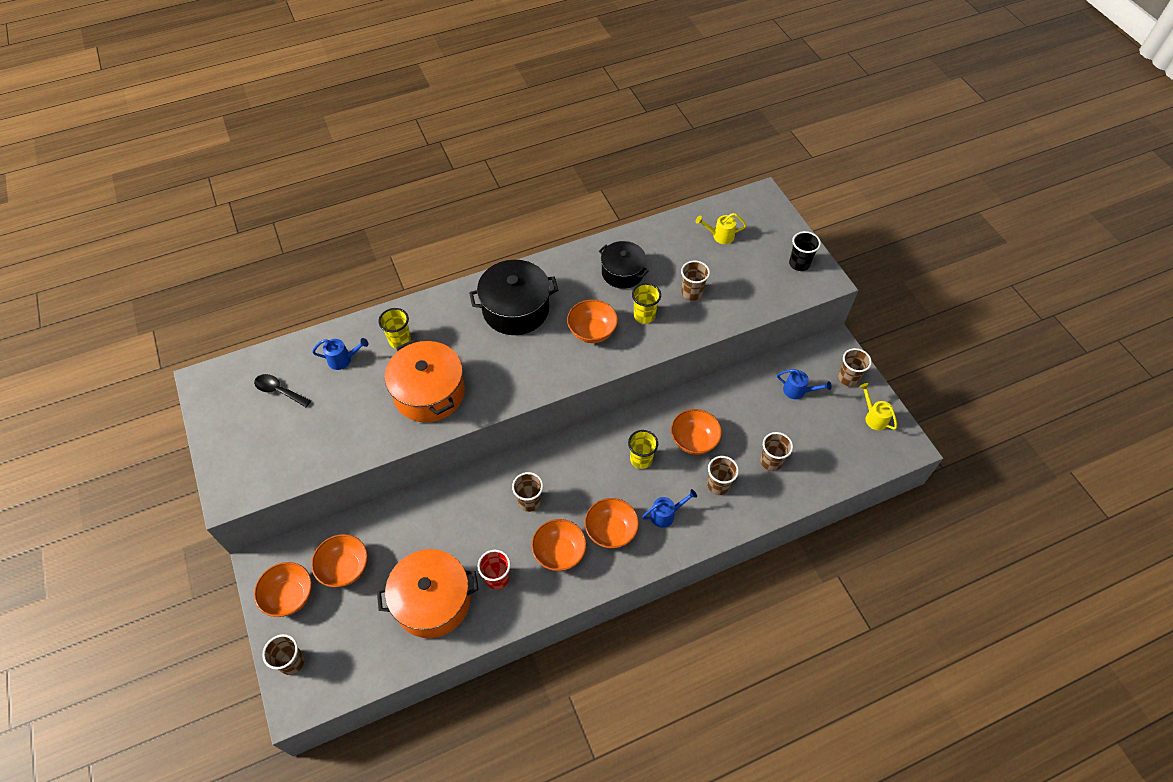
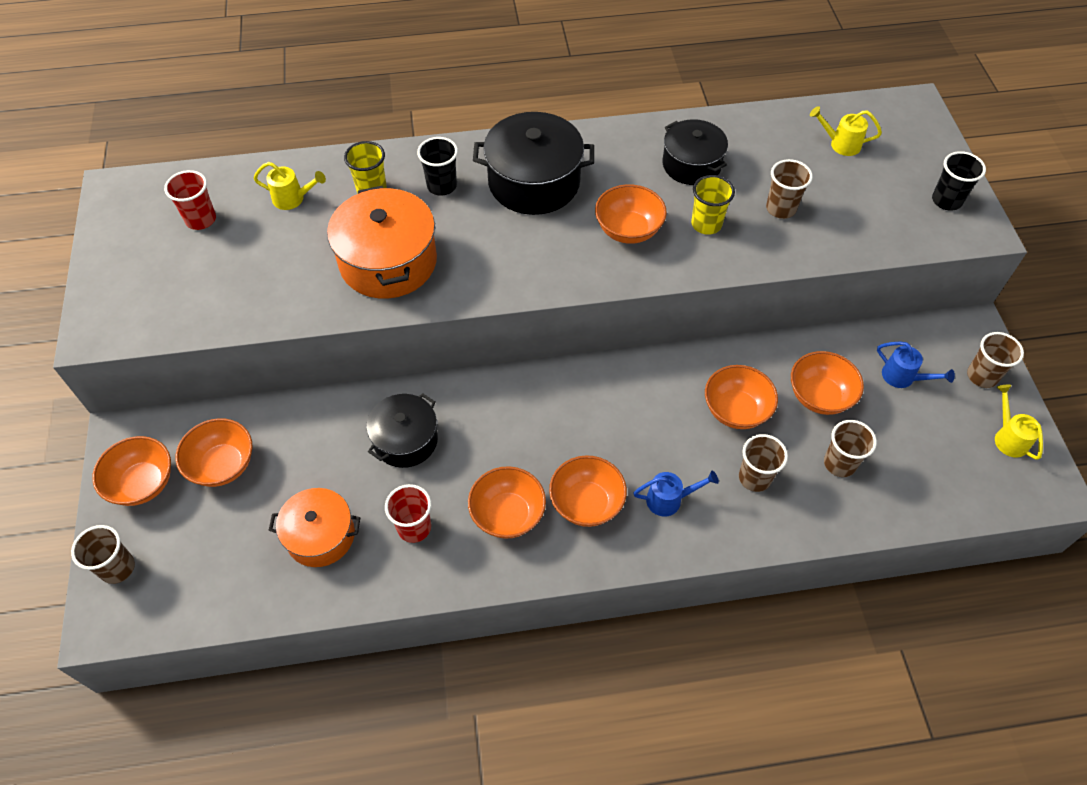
camera: 15 degrees right, 0 degrees up
(279, 391) = (201, 220): black spoon -> red cup
(343, 359) = (293, 199): blue watering can -> yellow watering can
(432, 601) = (320, 536): orange pot -> orange pot, size x0.65
(450, 326) = (442, 186): none -> black cup
(472, 517) = (405, 440): none -> black pot
(529, 501) = (487, 438): brown cup -> none
(641, 459) = (655, 418): yellow cup -> none
(746, 417) = (819, 396): none -> orange bowl

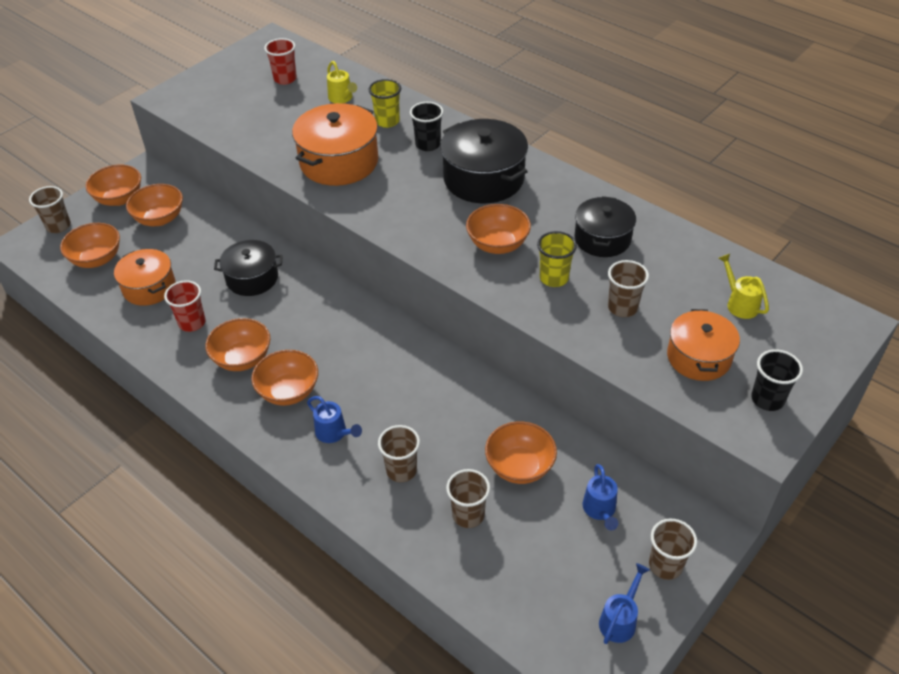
camera: 50 degrees right, 10 degrees down
(736, 410) = (451, 424): orange bowl -> orange bowl (97, 259)
(873, 205) = (699, 357): none -> orange pot
(1008, 437) = (620, 620): yellow watering can -> blue watering can

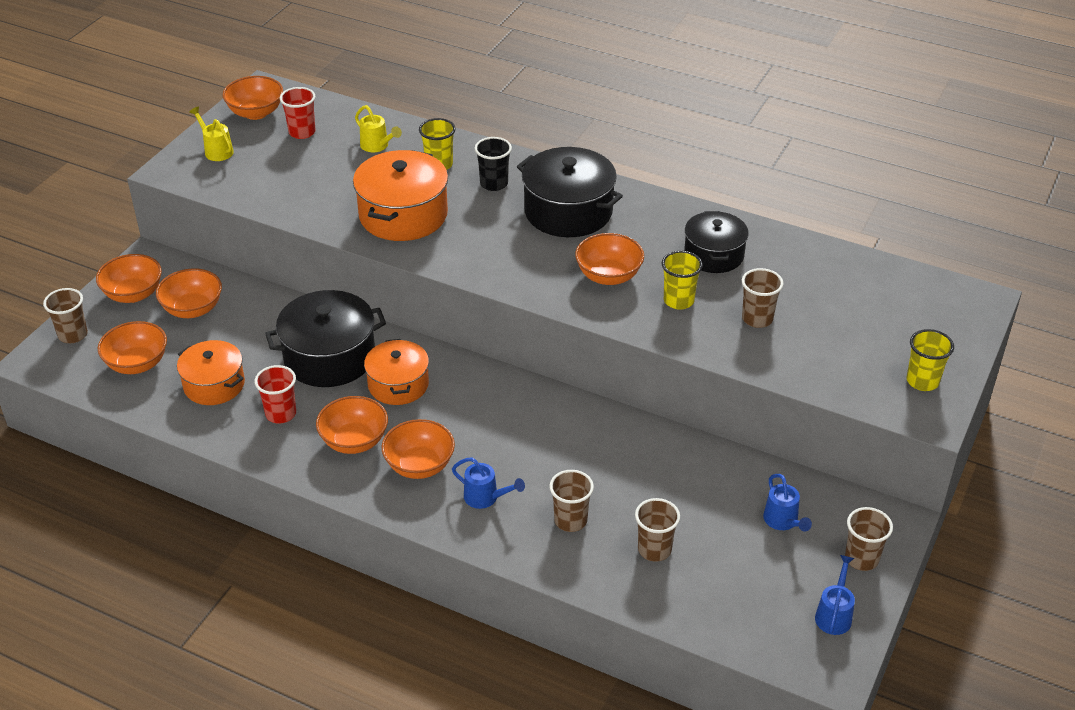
camera: 15 degrees left, 5 degrees down
(252, 278) = (329, 357): black pot -> black pot, size x1.53
(519, 466) = (689, 496): orange bowl -> orange bowl (256, 113)
(699, 357) = (846, 353): orange pot -> orange pot (398, 384)
(739, 303) = (869, 297): yellow watering can -> yellow watering can (216, 150)
(767, 399) = (922, 381): black cup -> yellow cup

